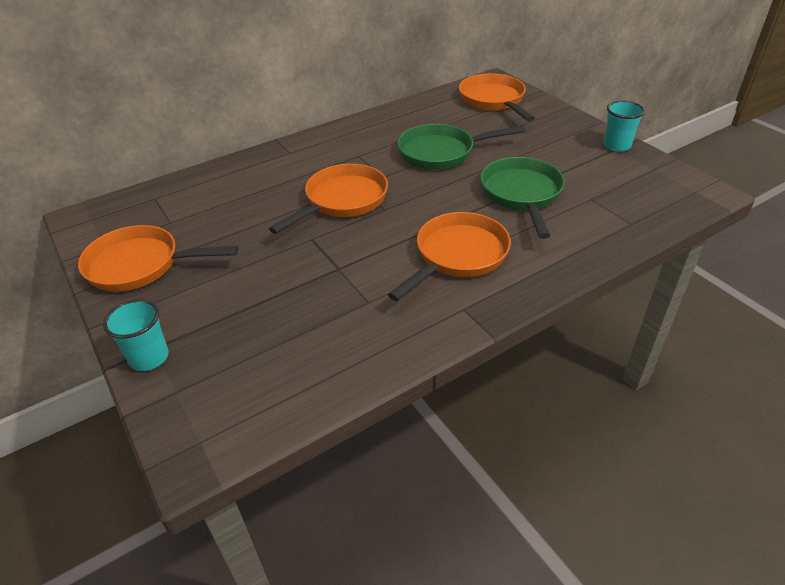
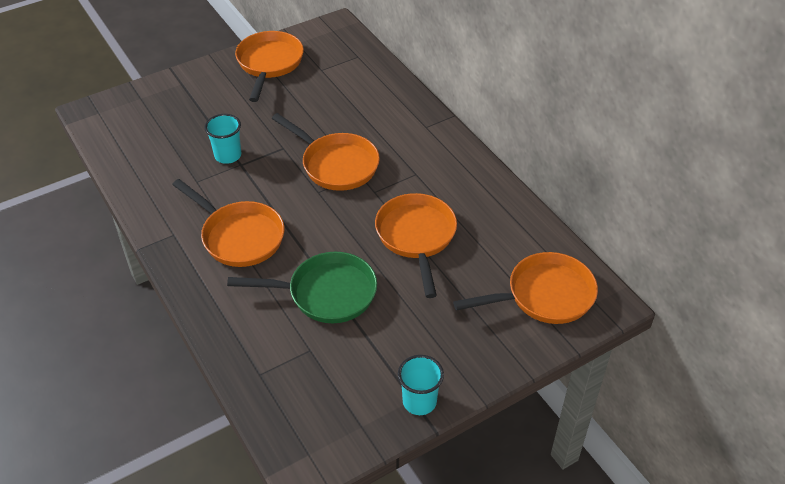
camera: 90 degrees right, 5 degrees up
(149, 358) = (173, 83): turquoise cup -> turquoise cup (228, 155)
(441, 152) = (416, 237): green pan -> orange pan

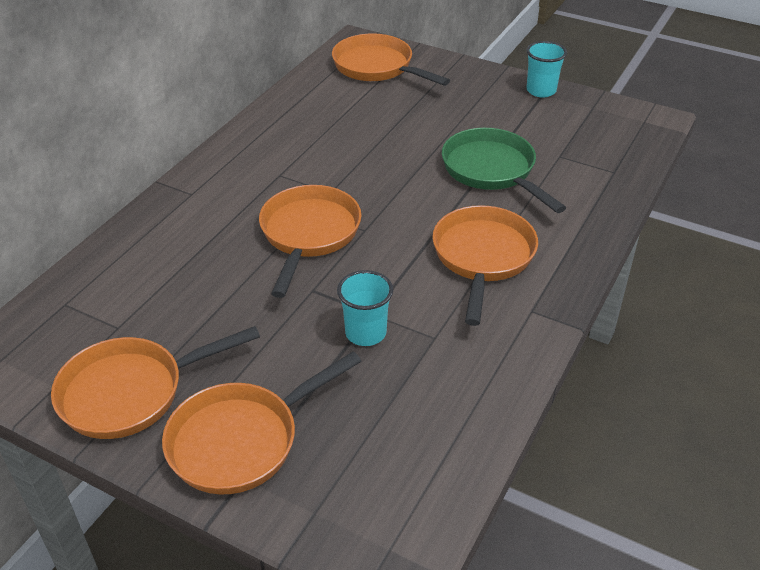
camera: 120 degrees left, 5 degrees down
(416, 237) = (371, 145): orange pan -> orange pan (241, 440)

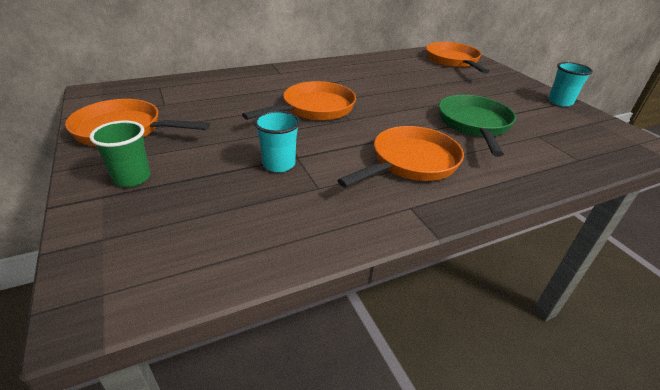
camera: 35 degrees right, 5 degrees down
(241, 440) = (132, 178): orange pan -> green cup

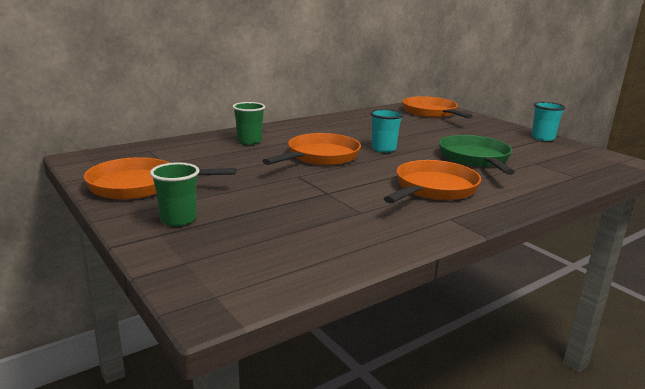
camera: 10 degrees left, 15 degrees down
(257, 83) = (249, 141): none -> green cup
(279, 164) = (313, 199): turquoise cup -> turquoise cup (383, 149)

